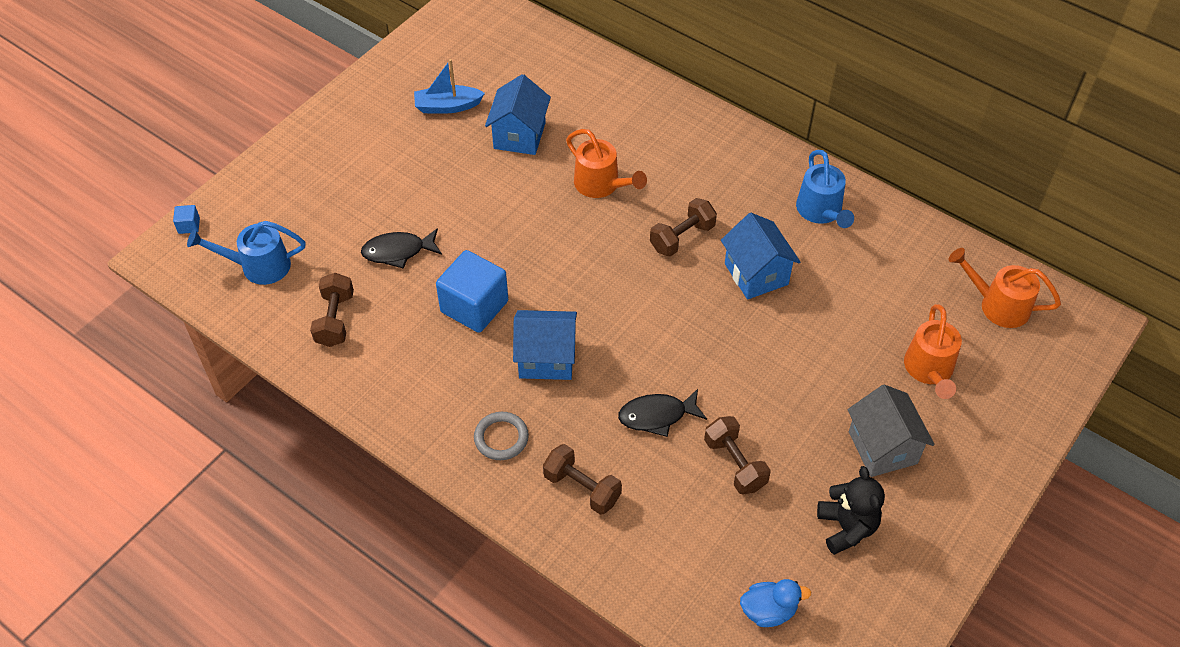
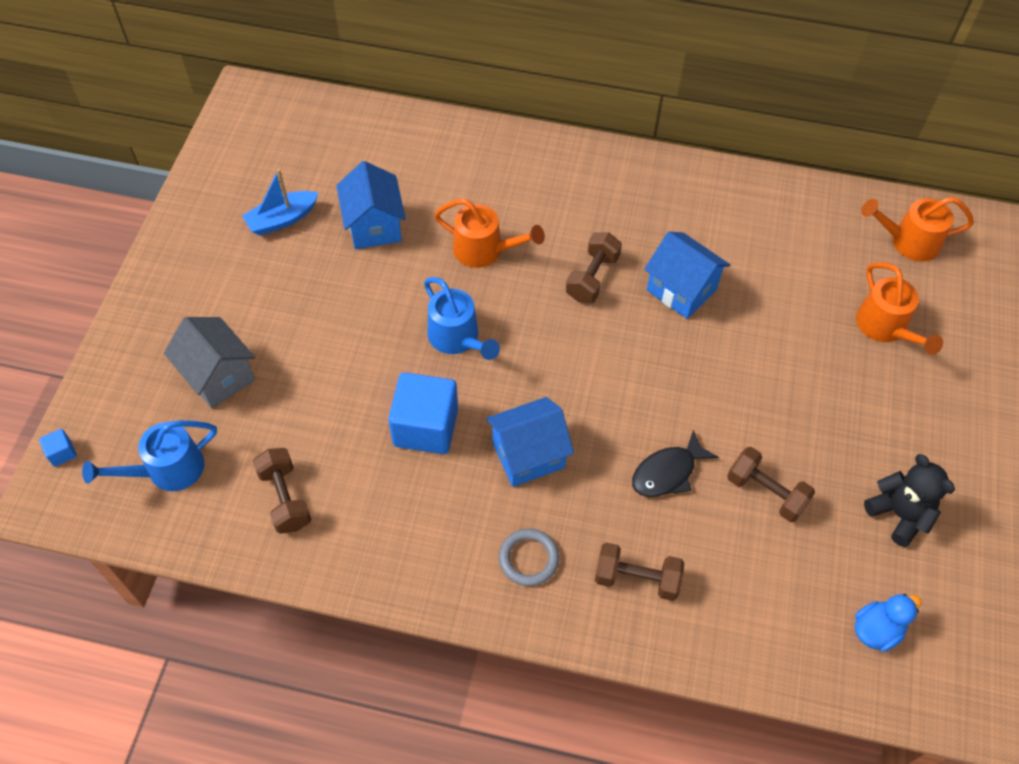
camera: 25 degrees left, 5 degrees up
(398, 251) = (313, 397): black fish -> none
(821, 212) = (707, 206): blue watering can -> blue watering can (458, 339)
(882, 448) = (887, 421): grey house -> grey house (218, 376)

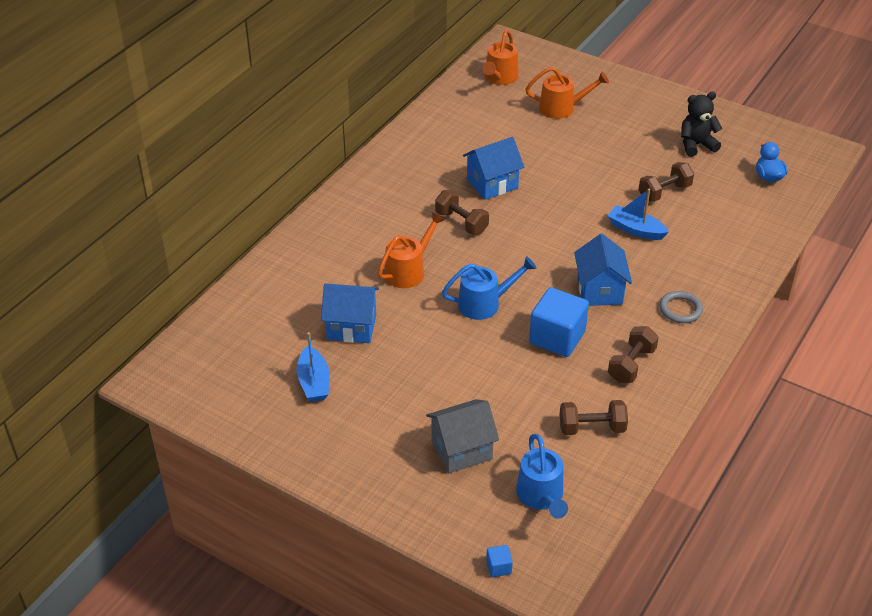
camera: 70 degrees left, 15 degrees down
(636, 578) = (709, 263): brown dumbbell -> brown dumbbell (631, 365)
(667, 472) = (635, 229): black fish -> blue boat

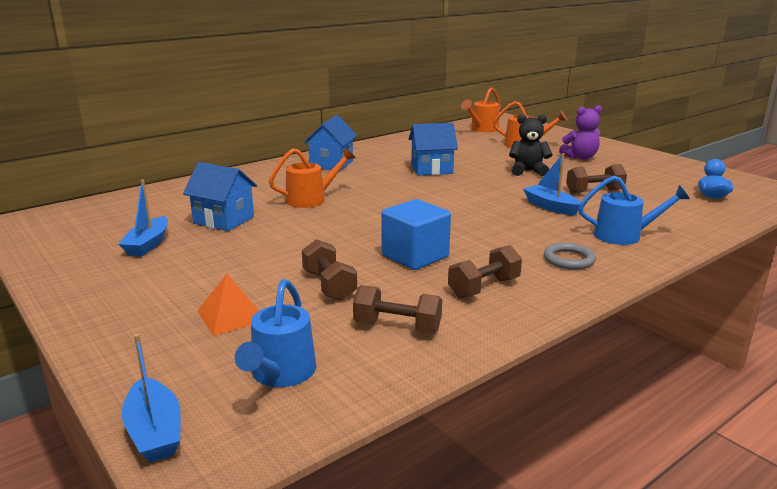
camera: 20 degrees right, 20 degrees down
(461, 222) = (385, 183): brown dumbbell -> brown dumbbell (329, 286)
(461, 450) = (231, 315): grey house -> orange pyramid
(485, 303) = (362, 226): blue watering can -> blue watering can (625, 235)
(498, 567) = (154, 432): blue cube -> blue boat
(599, 290) = (486, 235): blue house -> blue house (331, 164)
(628, 124) = (580, 157): none -> purple teddy bear
(696, 145) = (641, 173): black teddy bear -> black teddy bear (528, 171)

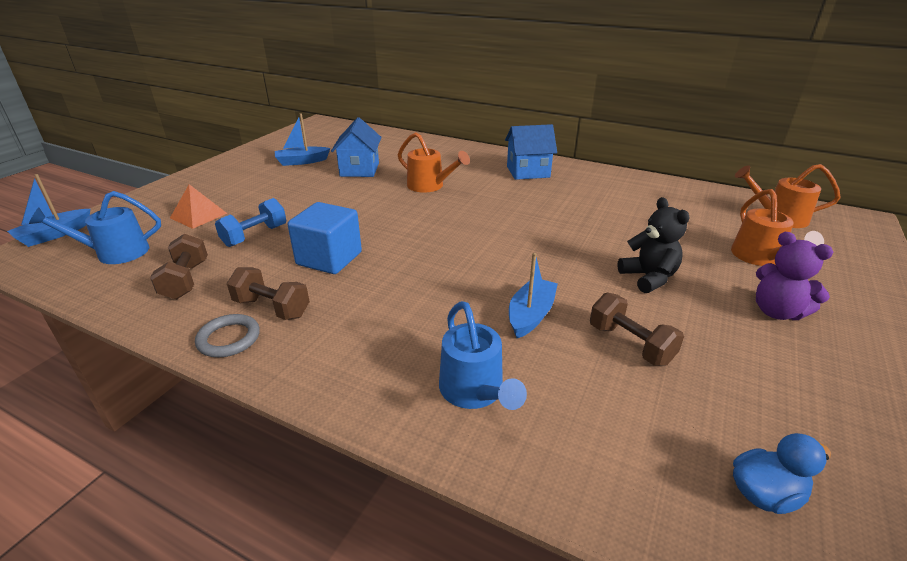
camera: 65 degrees right, 10 degrees up
(329, 286) = (255, 236): brown dumbbell -> blue dumbbell
(431, 169) = (575, 218): blue house -> none
(569, 259) = (367, 352): grey ring -> grey ring (229, 339)

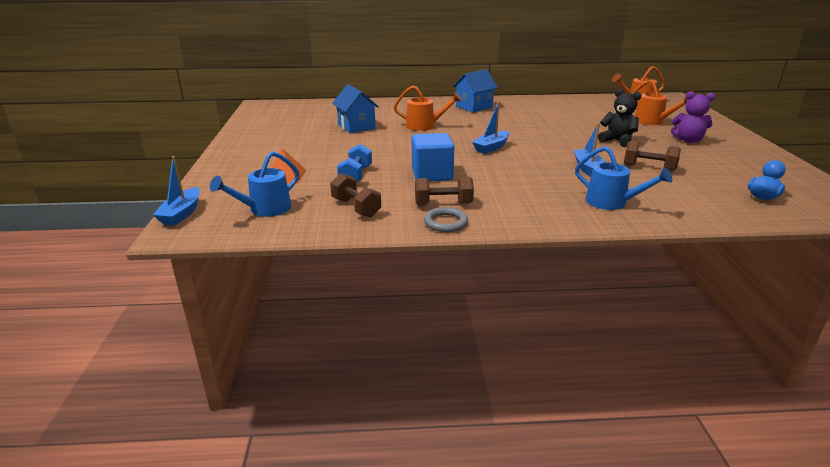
camera: 30 degrees left, 5 degrees down
(302, 161) = (300, 130): blue boat -> blue boat (491, 147)

